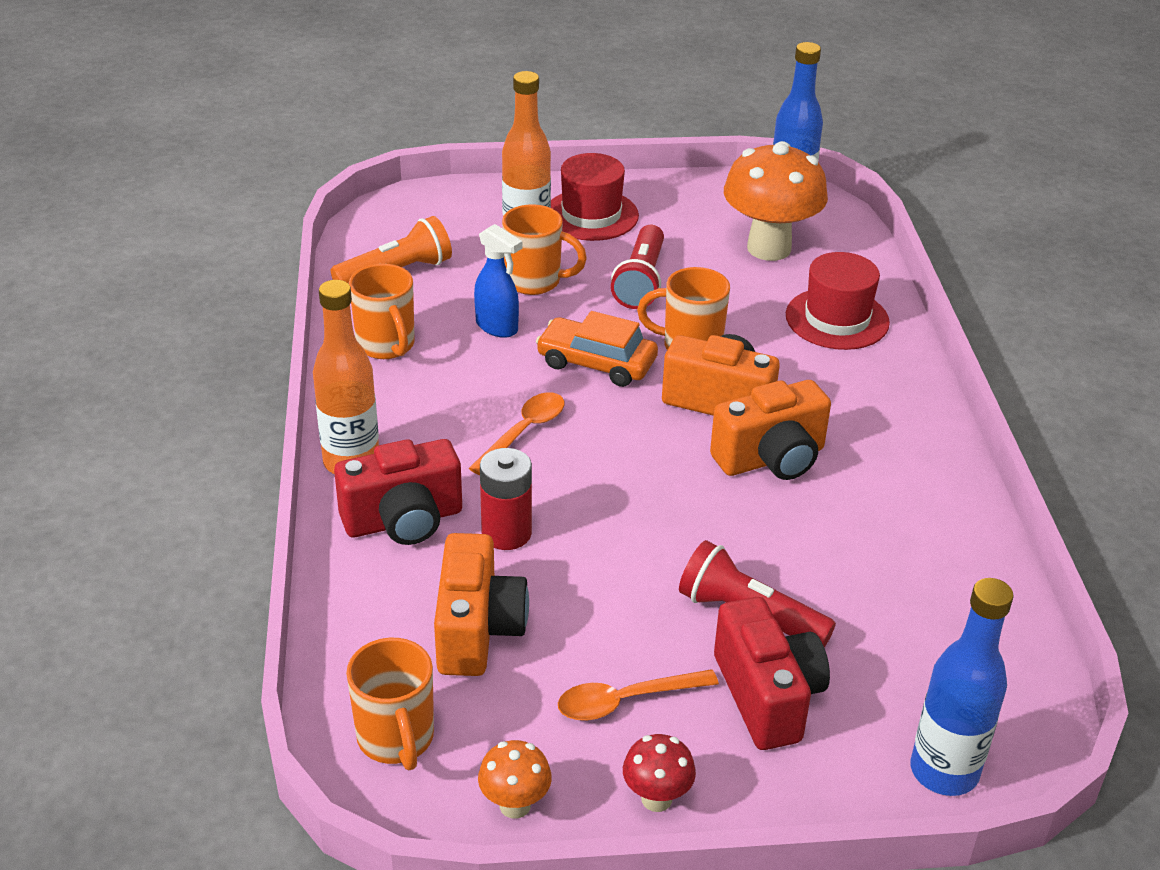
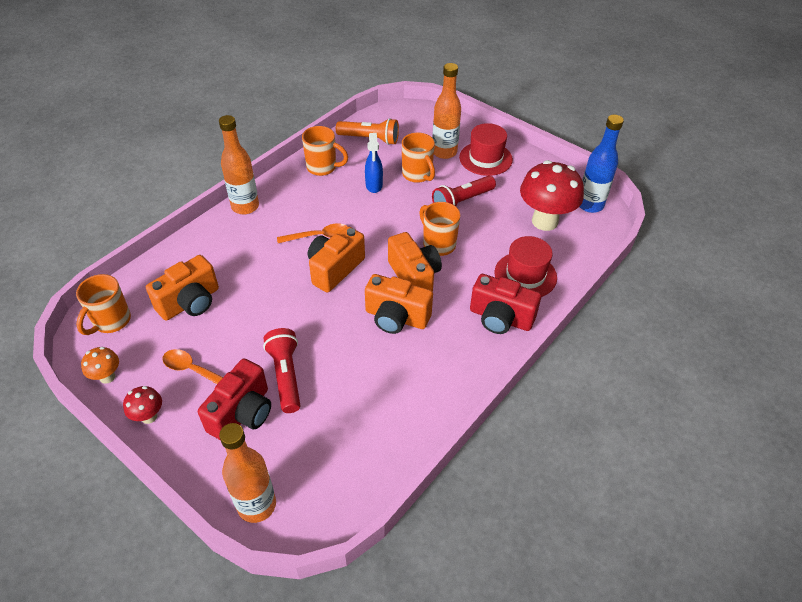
camera: 45 degrees right, 10 degrees up
(386, 346) = (323, 167): orange mug -> orange mug turned 90 degrees counterclockwise
(403, 520) = (229, 242): red camera -> red camera (500, 318)
(506, 533) = (253, 273): red battery -> none
(596, 363) = (389, 226): orange car -> none
(609, 456) = (334, 269): none -> orange camera
(769, 248) = (544, 221): orange mushroom -> red mushroom
(944, 771) = (256, 505): blue bottle -> orange bottle

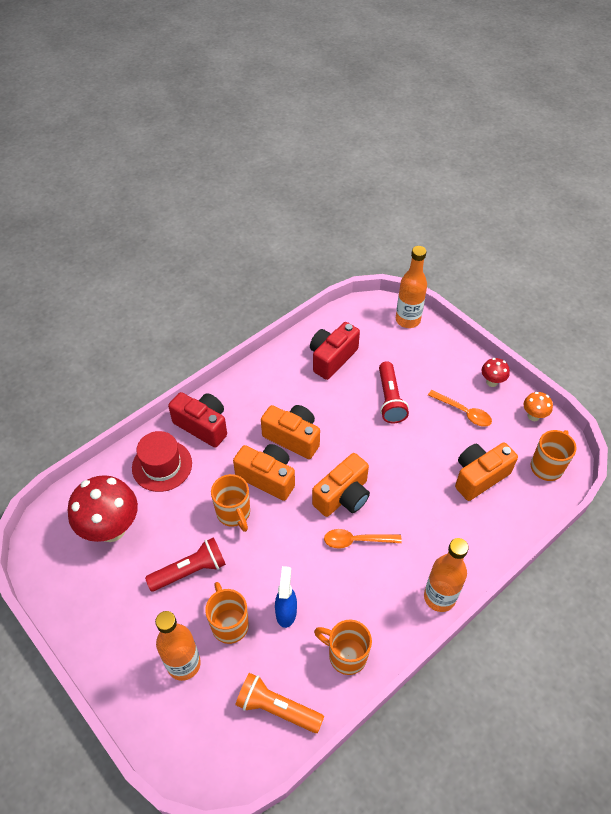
camera: 170 degrees left, 5 degrees up
(242, 413) = (422, 376): red camera -> red camera (332, 358)
(414, 276) = (267, 477): orange camera -> orange camera turned 135 degrees clockwise
(485, 158) = (135, 643): red hat -> none
(590, 205) = (50, 546): blue bottle -> none

